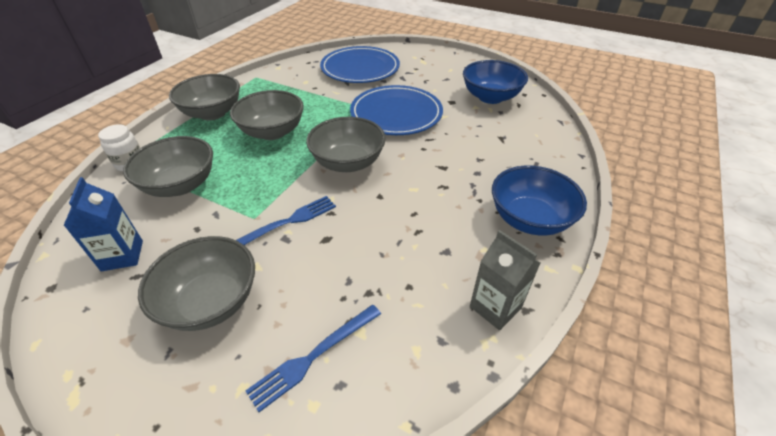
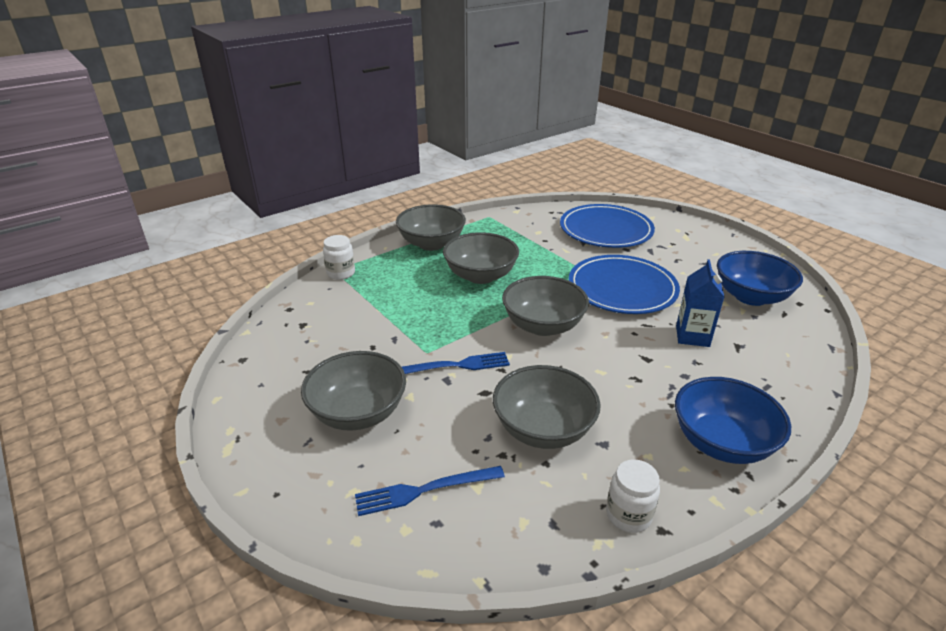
camera: 25 degrees right, 10 degrees down
(122, 255) = (304, 351): blue carton -> blue carton (692, 336)
(180, 185) = (375, 304): grey bowl -> grey bowl (543, 429)
(495, 307) = (628, 515): grey carton -> white jar

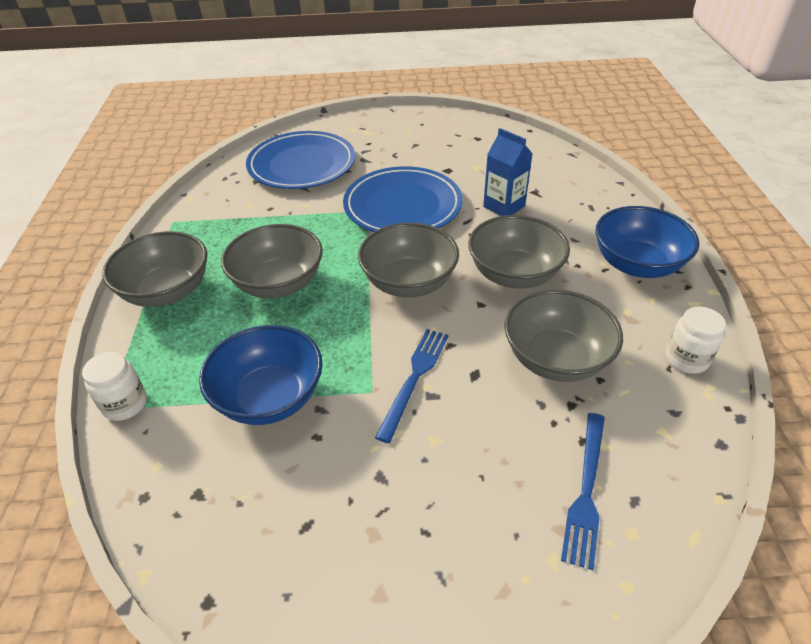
camera: 55 degrees left, 10 degrees up
(358, 413) = (427, 502): grey bowl -> grey bowl (514, 274)
(750, 297) = (482, 151): blue bowl -> blue bowl (269, 397)

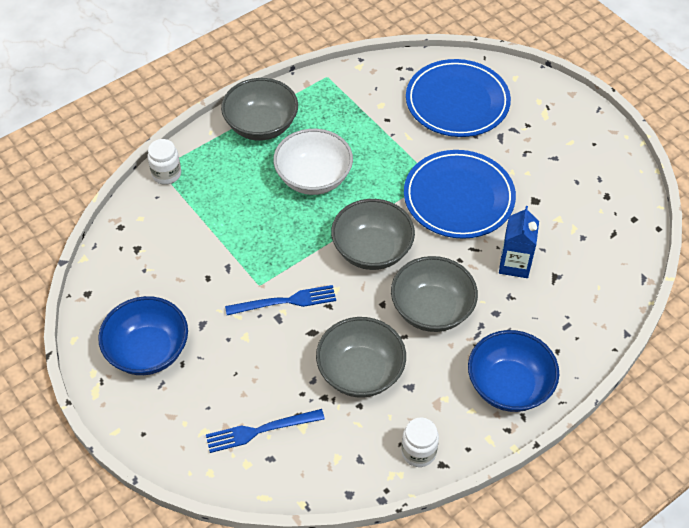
camera: 55 degrees right, 10 degrees up
(269, 397) = (218, 237): blue bowl -> blue bowl (148, 351)
(278, 283) = (313, 178): grey bowl -> white bowl

